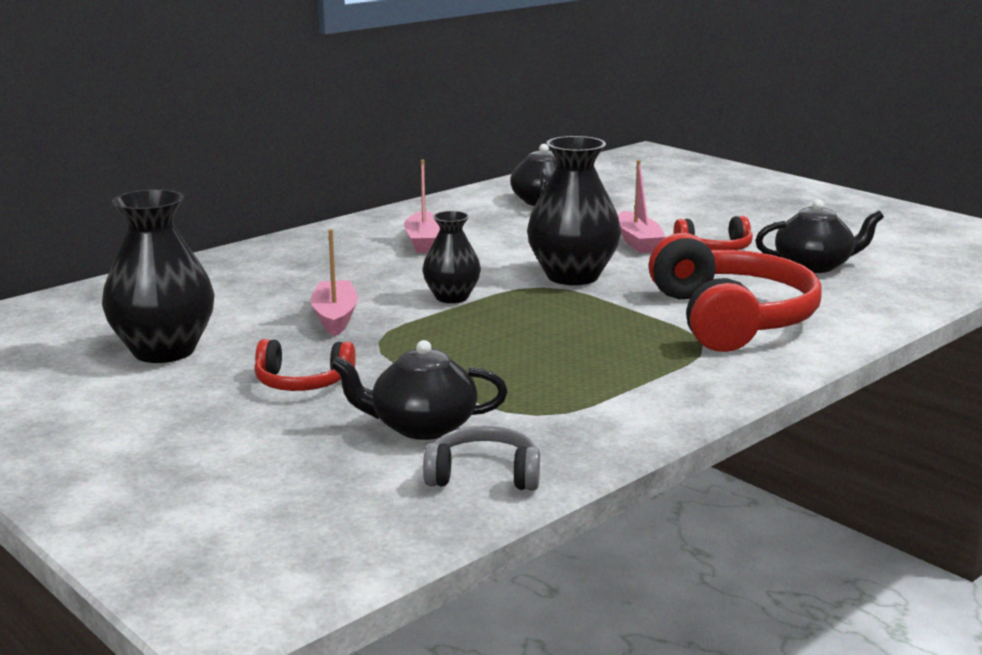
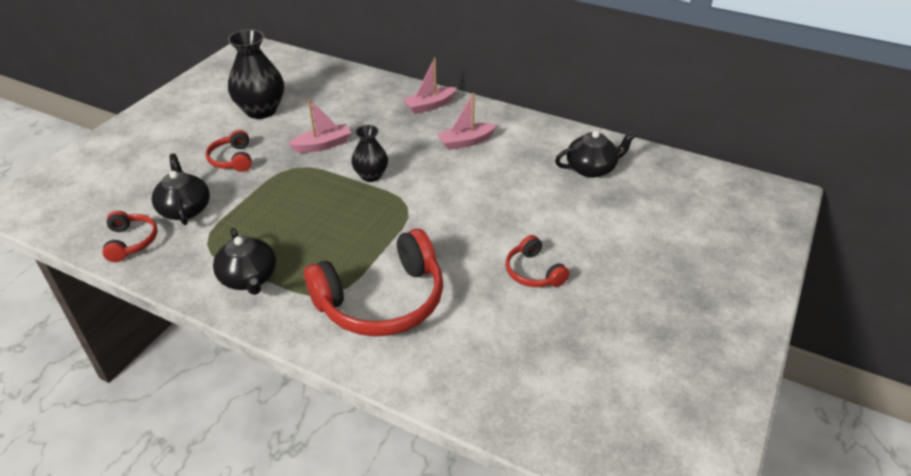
camera: 70 degrees right, 20 degrees up
(484, 474) = (131, 242): grey headphones -> red headphones
(572, 276) = (432, 214): black vase -> none
(638, 242) = (523, 230): pink boat -> pink boat (430, 106)
(814, 265) = (524, 334): black teapot -> black teapot (249, 278)

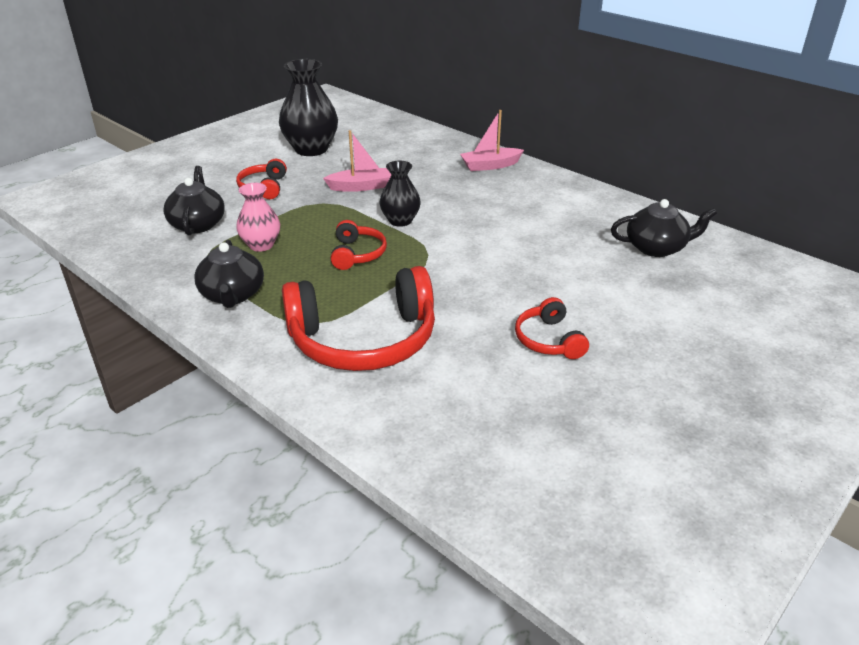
camera: 15 degrees right, 5 degrees down
(131, 242) = (133, 244): red headphones -> red headphones (357, 254)
(254, 222) = (261, 245): none -> pink vase
(466, 142) = (517, 203): pink boat -> none

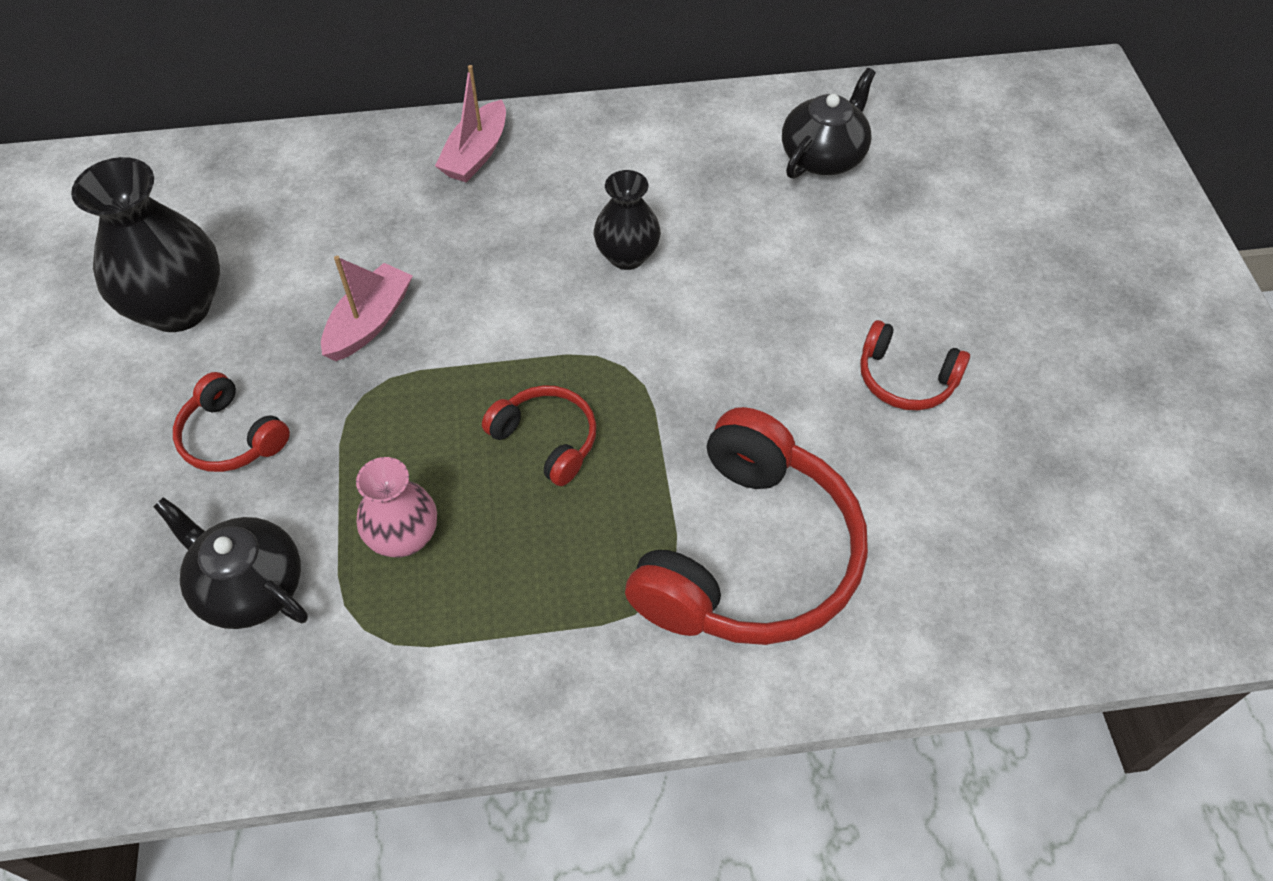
camera: 50 degrees left, 20 degrees up
(232, 295) = (505, 647): black teapot -> none
(400, 220) = (512, 340): black vase -> black vase (627, 256)

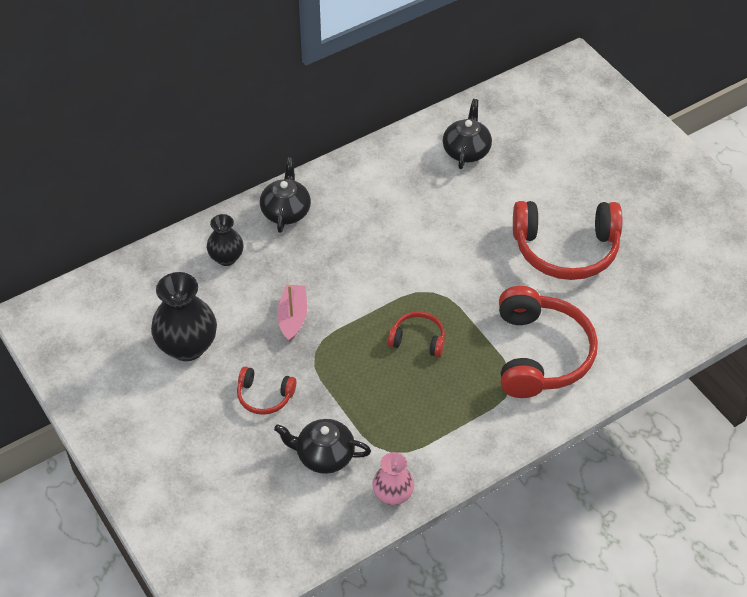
camera: 25 degrees left, 5 degrees down
(404, 537) = (381, 407): pink vase -> pink vase (393, 495)
(476, 154) = (286, 211): pink boat -> black teapot
(627, 256) = (400, 237): black vase -> black vase (226, 258)
(905, 379) = (566, 250): red headphones -> red headphones, size x2.05

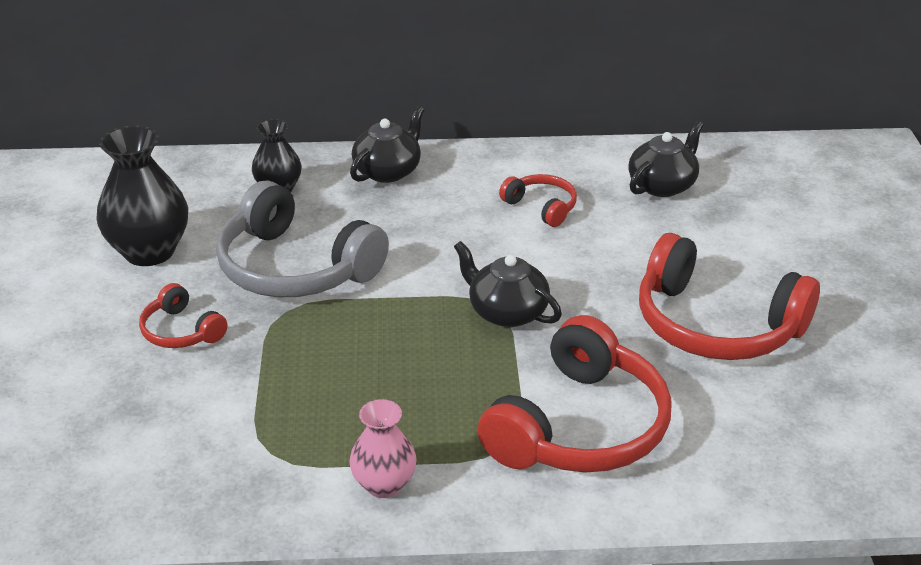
camera: 30 degrees right, 15 degrees down
(293, 317) = (295, 268): pink boat -> grey headphones
(324, 455) = (185, 421): black teapot -> black teapot (506, 312)
(393, 495) = (224, 505): pink vase -> pink vase (384, 484)
(418, 339) = (426, 346): red headphones -> red headphones (541, 207)

